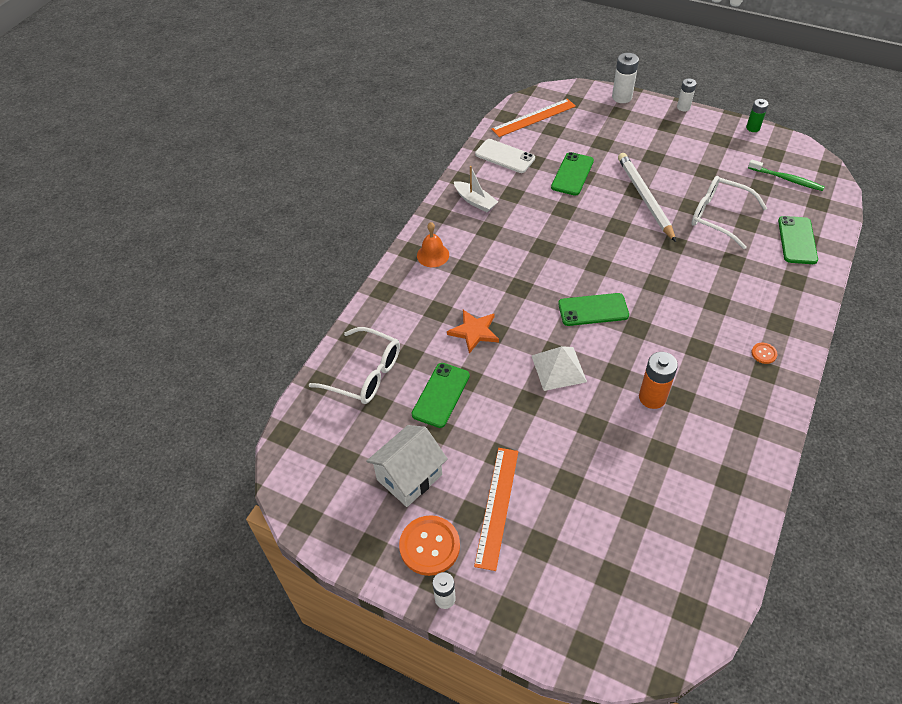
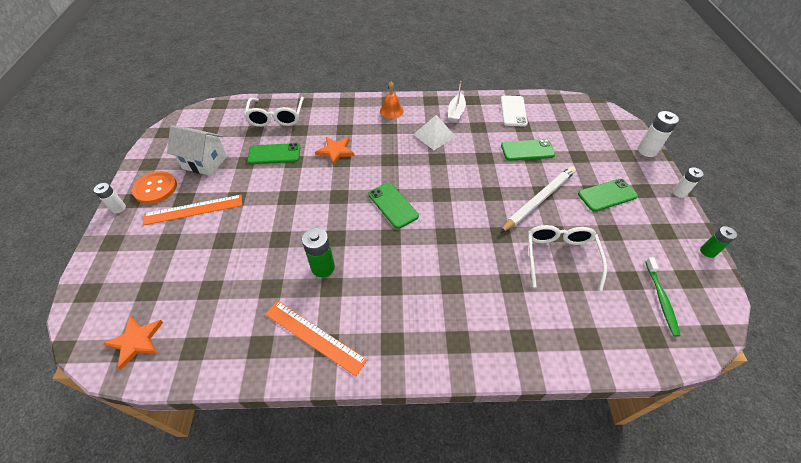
camera: 60 degrees right, 0 degrees up
(534, 118) = (569, 111): orange ruler -> orange ruler (314, 337)
(558, 368) = (325, 203): white pyramid -> white pyramid (434, 135)
(652, 397) = (323, 267): orange battery -> green battery
(681, 598) = (136, 341): none -> orange star
(764, 353) = (412, 337): orange button -> none
(797, 240) = (580, 329): green phone -> green phone (607, 195)

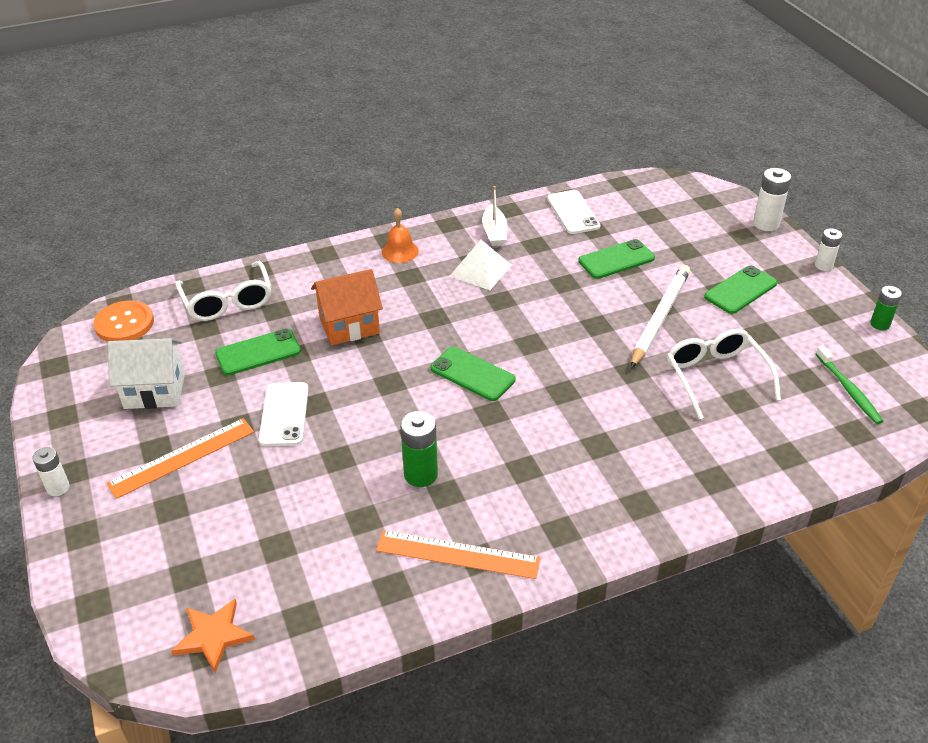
camera: 20 degrees left, 10 degrees down
(155, 188) = (100, 446): orange button -> orange button (124, 323)
(265, 199) = (284, 414): none -> white phone
(335, 151) = (349, 326): orange star -> orange house

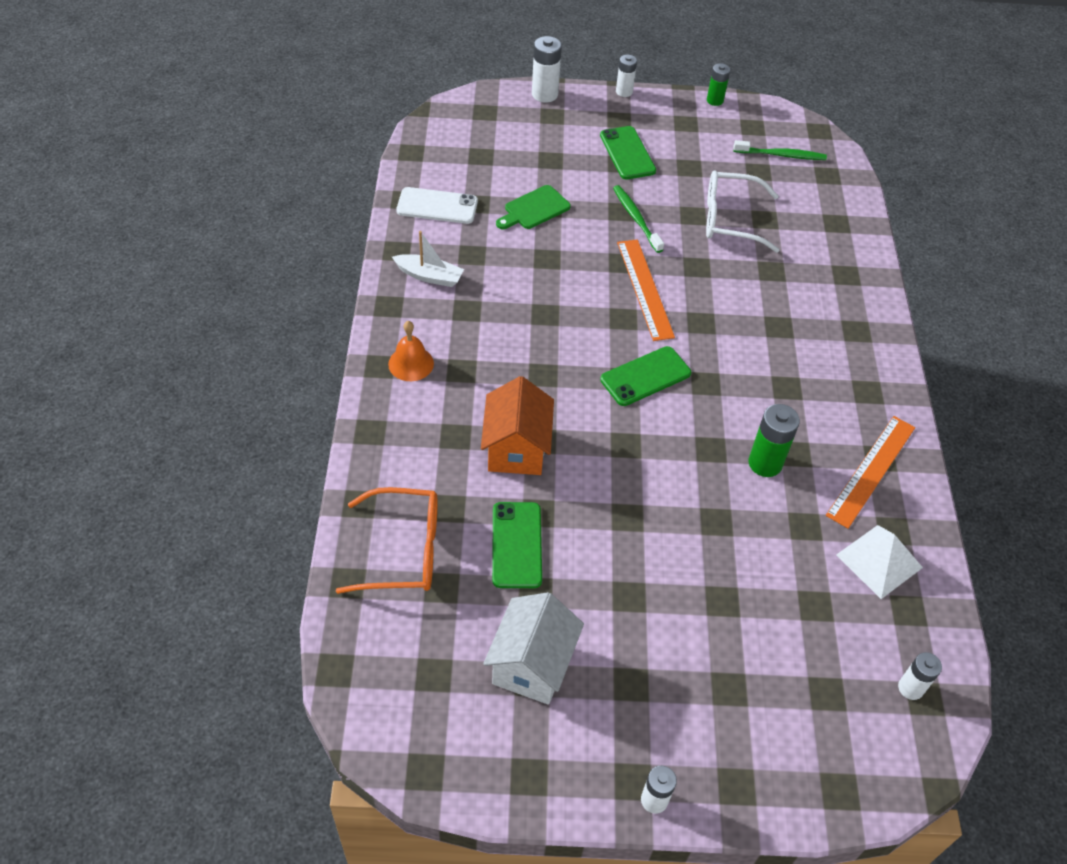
camera: 70 degrees left, 10 degrees up
(124, 323) = (382, 672): orange button -> none
(182, 457) = (657, 661): orange ruler -> orange ruler (645, 289)
(213, 636) = (910, 688): orange star -> white battery
(227, 301) = (402, 550): white glasses -> orange glasses
(284, 414) = (631, 548): white phone -> none
(480, 270) = (488, 311): white pyramid -> white pyramid (879, 561)
(616, 260) = (534, 209): green phone -> green cutting board
(660, 318) = (636, 218): white pencil -> green toothbrush

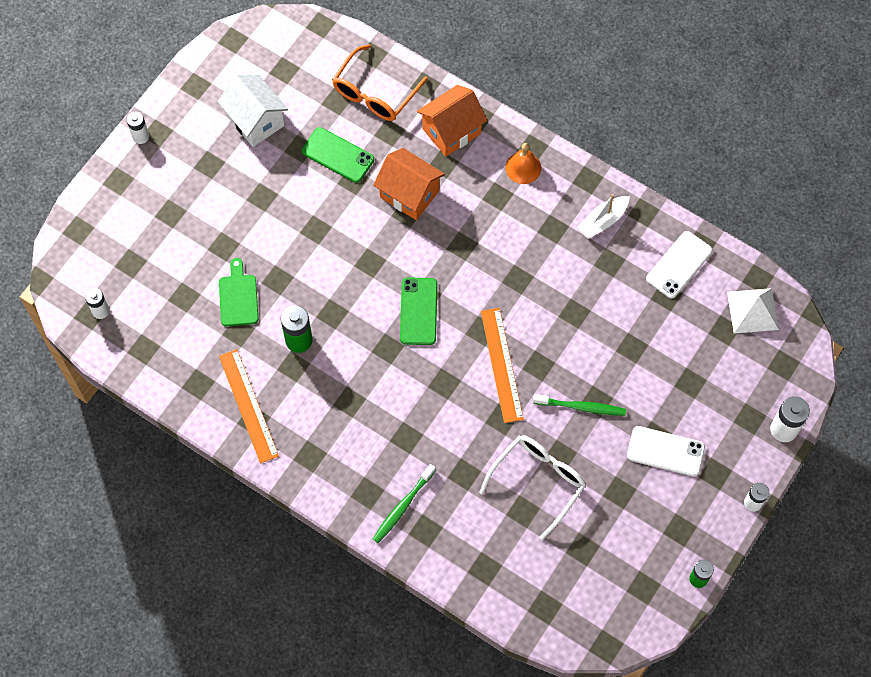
camera: 125 degrees right, 15 degrees up
(407, 448) = (451, 131): none -> orange house
(534, 209) = (635, 335): green cutting board -> green cutting board (238, 297)
(627, 153) = (665, 451): green phone -> white phone
(645, 289) = (501, 365): orange ruler -> orange ruler turned 60 degrees clockwise
(781, 155) = (592, 585): green toothbrush -> green toothbrush (402, 507)
(879, 561) = (185, 357): white pyramid -> white pyramid (752, 310)

